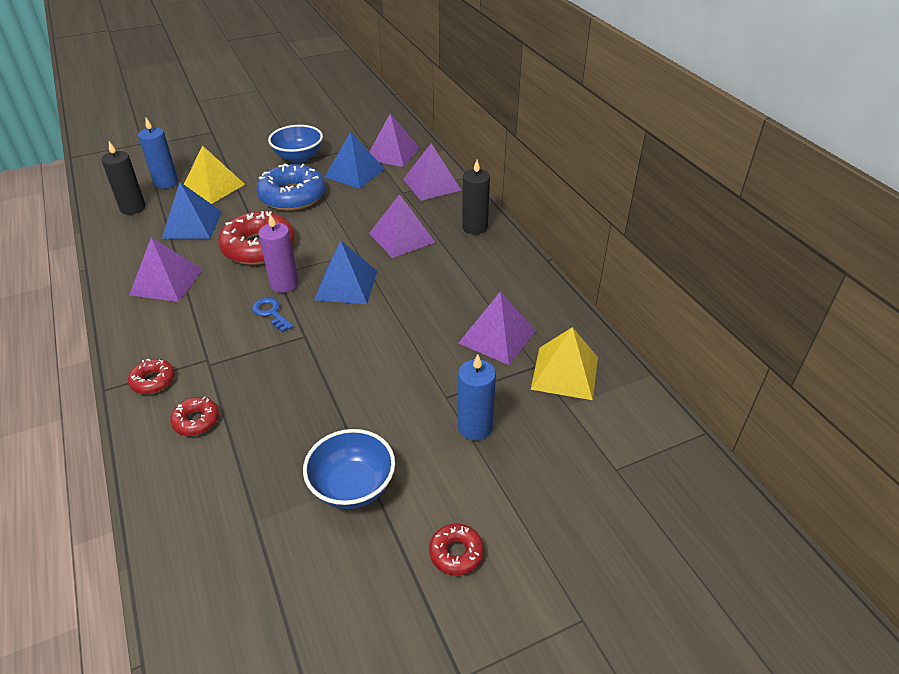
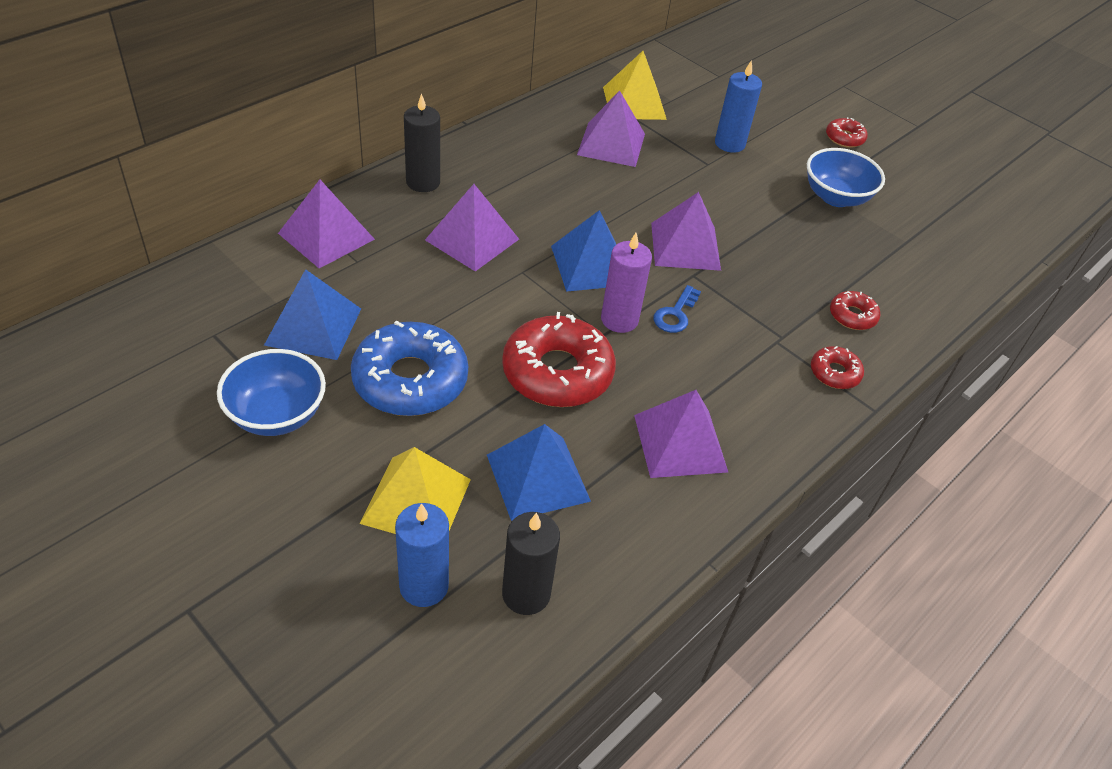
camera: 115 degrees left, 5 degrees up
(392, 153) = (236, 297): purple pyramid -> purple pyramid (685, 246)

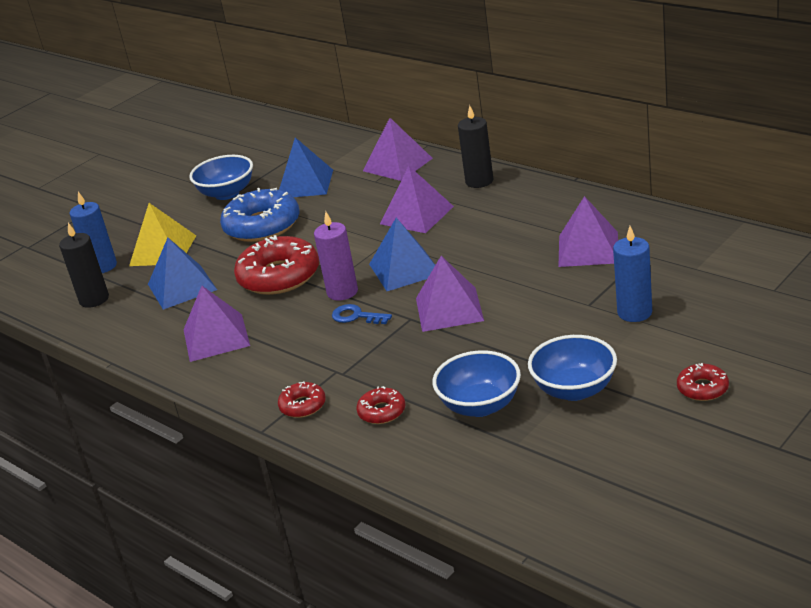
camera: 95 degrees right, 15 degrees down
(634, 103) = (672, 249): yellow pyramid -> none
(851, 252) = (480, 405): none -> blue bowl

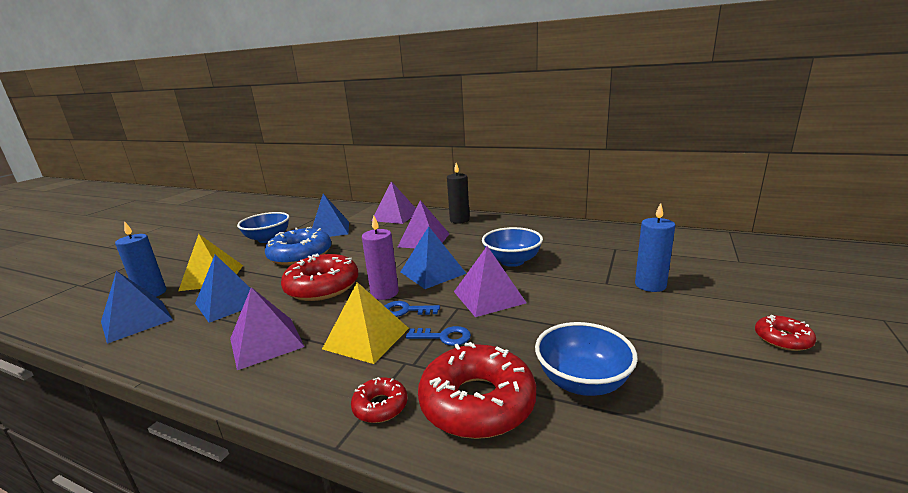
camera: 20 degrees left, 10 degrees down
(94, 299) = (136, 320): black candle -> blue pyramid
(308, 343) = (366, 338): none -> yellow pyramid
(381, 350) = (444, 337): none -> blue key
(382, 412) = (477, 402): red donut -> red donut, size x2.06
(574, 389) = (664, 354): blue bowl -> blue bowl (512, 261)
(588, 249) = (571, 249): purple pyramid -> none

